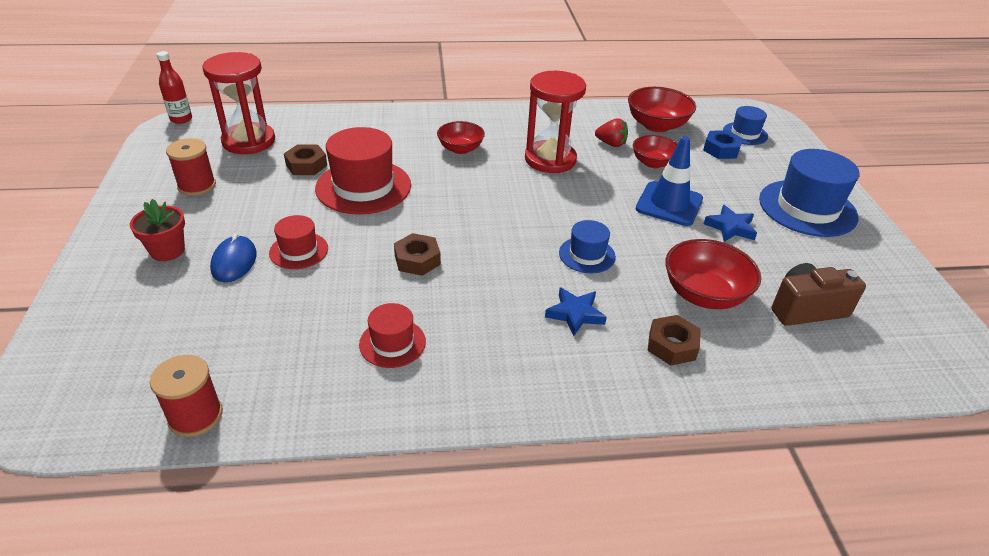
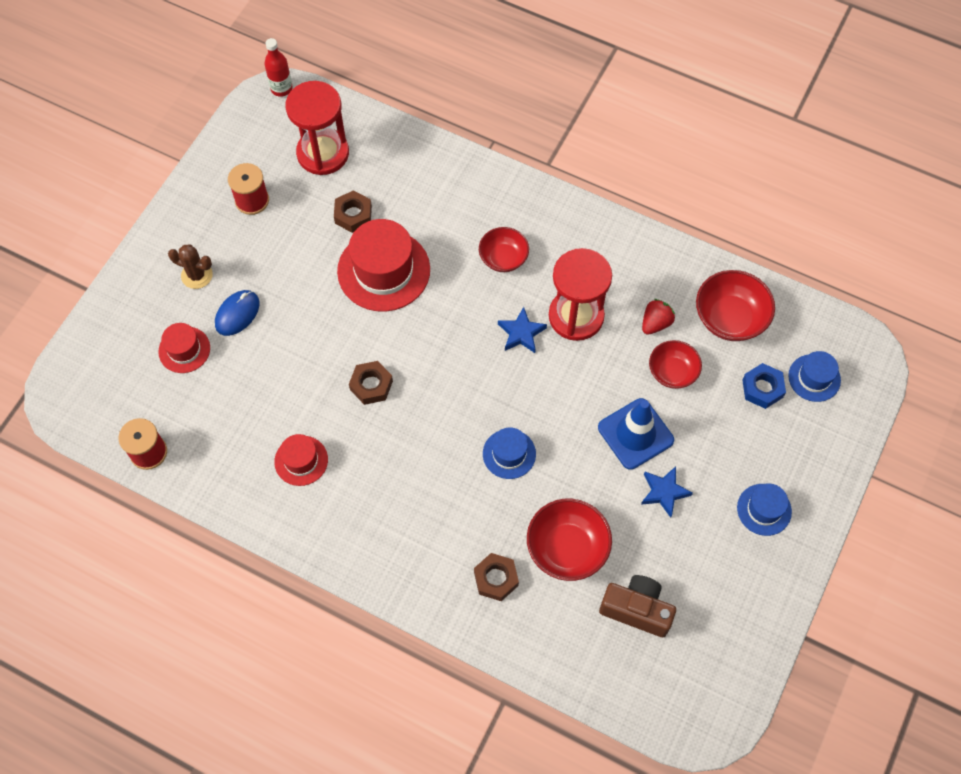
camera: 35 degrees right, 25 degrees up
(167, 251) = (197, 275): red flower pot -> brown cactus
(299, 250) = (289, 326): red hat -> red hat (184, 350)
(575, 314) = (449, 508): blue star -> blue star (521, 333)
(611, 144) = (655, 323): red strawberry -> red strawberry turned 105 degrees counterclockwise
(807, 208) = (764, 509): blue hat -> blue hat, size x0.54

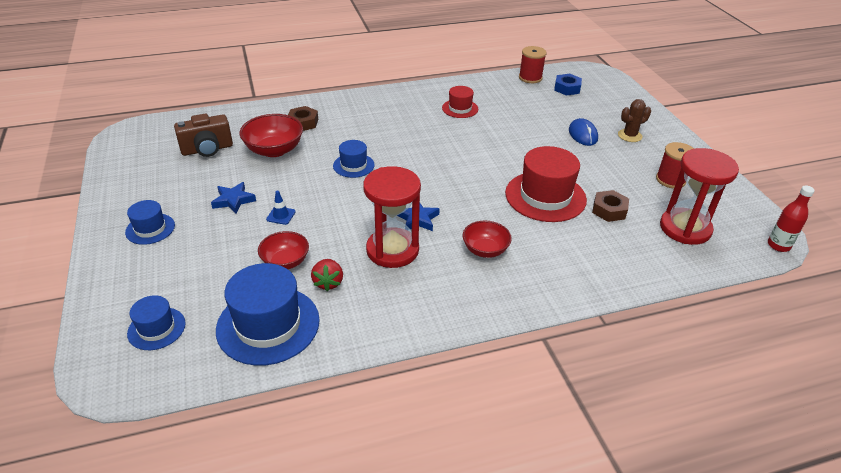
camera: 135 degrees right, 25 degrees down
(184, 350) = (580, 110): red hat -> none
(371, 385) = (470, 149): brown nut -> none
(635, 434) = (281, 215): blue traffic cone -> blue traffic cone, size x0.46
(730, 318) = (268, 325): red bowl -> blue hat
(762, 388) = (201, 294): blue nut -> blue nut (567, 88)

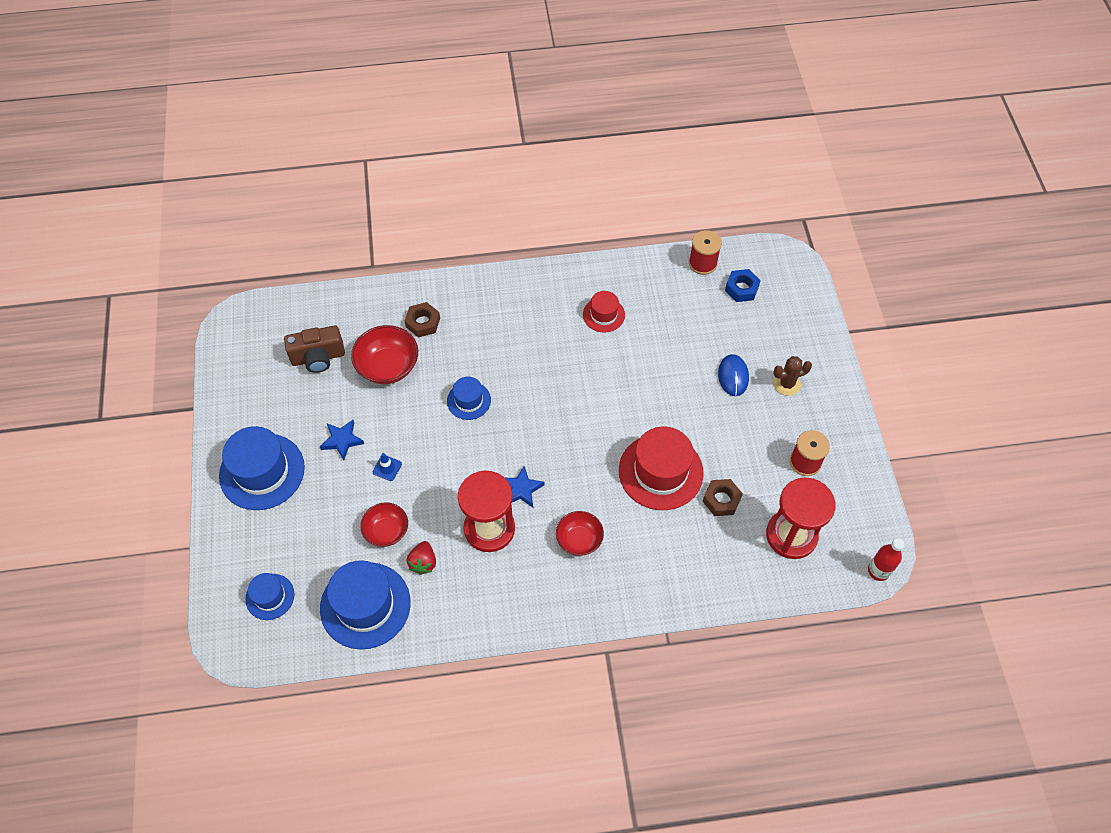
camera: 10 degrees right, 20 degrees up
(150, 229) = (262, 471): blue hat -> blue hat, size x1.85

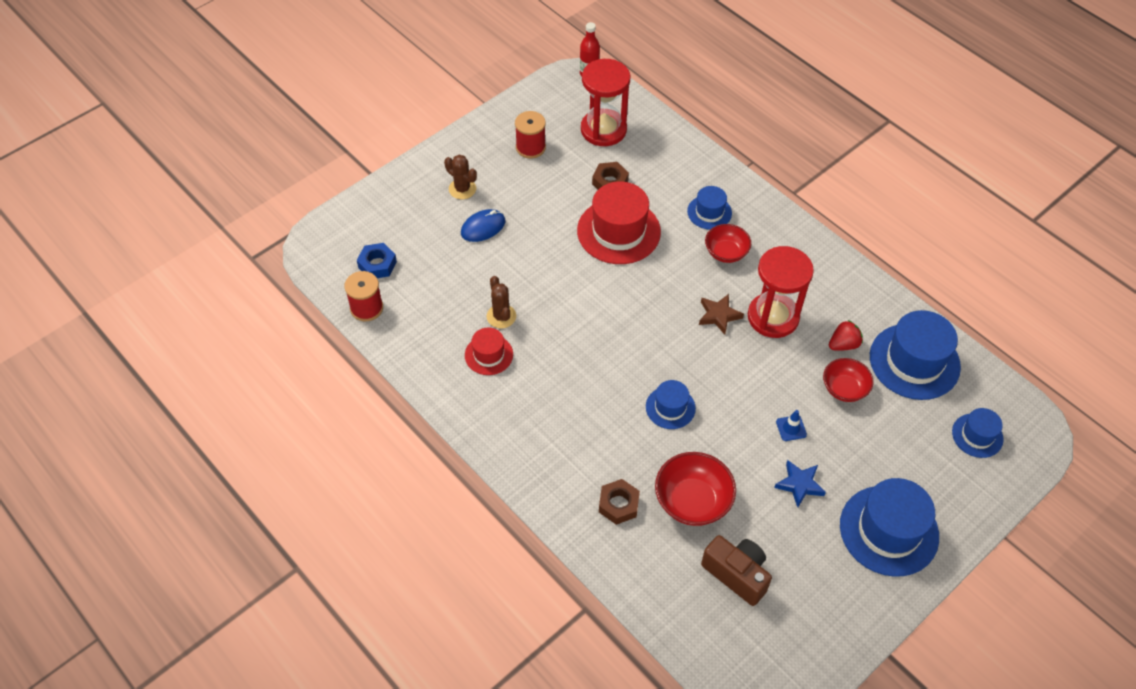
camera: 125 degrees left, 5 degrees down
(521, 489) = (719, 315): blue star -> brown star
(632, 558) = (709, 212): none -> blue hat
(633, 341) = (501, 316): none -> brown cactus

